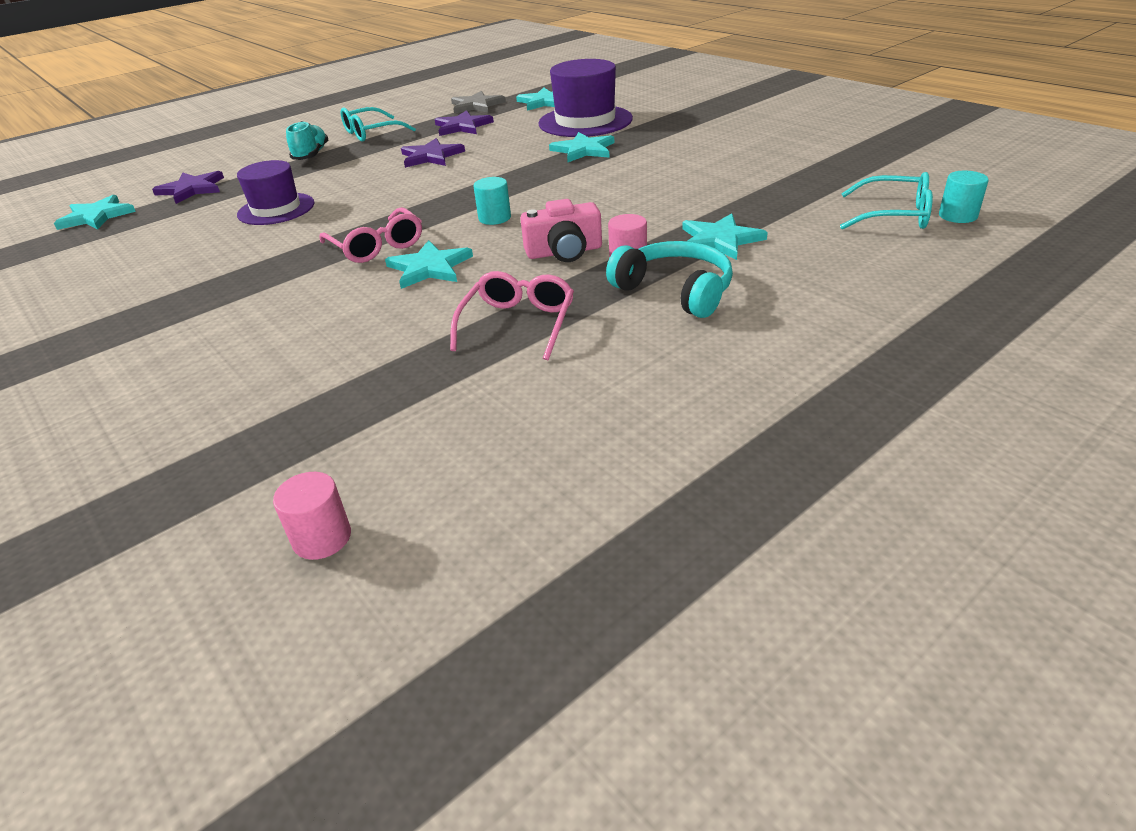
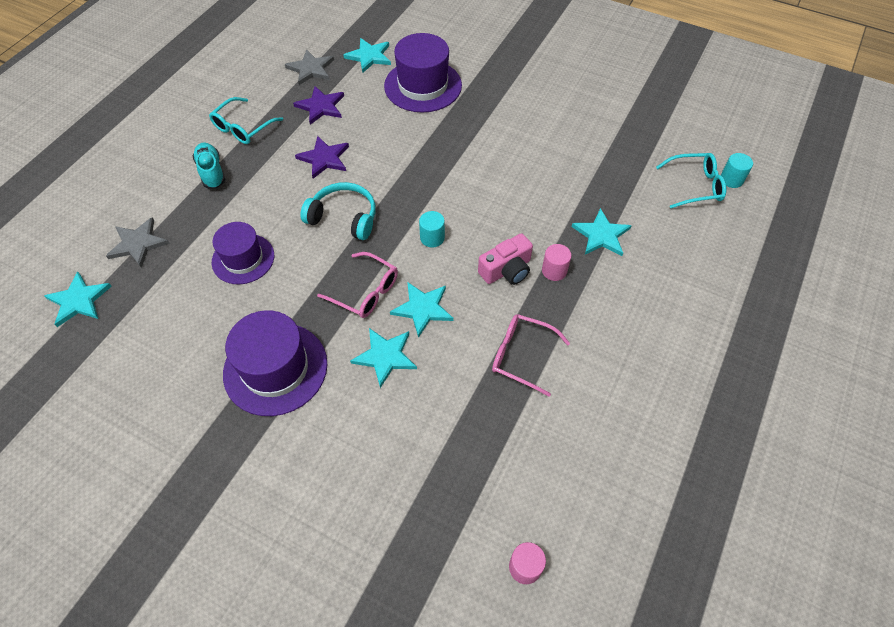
camera: 25 degrees left, 20 degrees up
(192, 189) = (138, 243): purple star -> grey star
(217, 287) = (275, 368): none -> purple hat
(518, 324) = (521, 356): pink glasses -> pink glasses turned 60 degrees counterclockwise
(583, 150) = (446, 131): turquoise star -> turquoise star (385, 356)
(675, 291) = (600, 298): turquoise headphones -> turquoise headphones (344, 217)

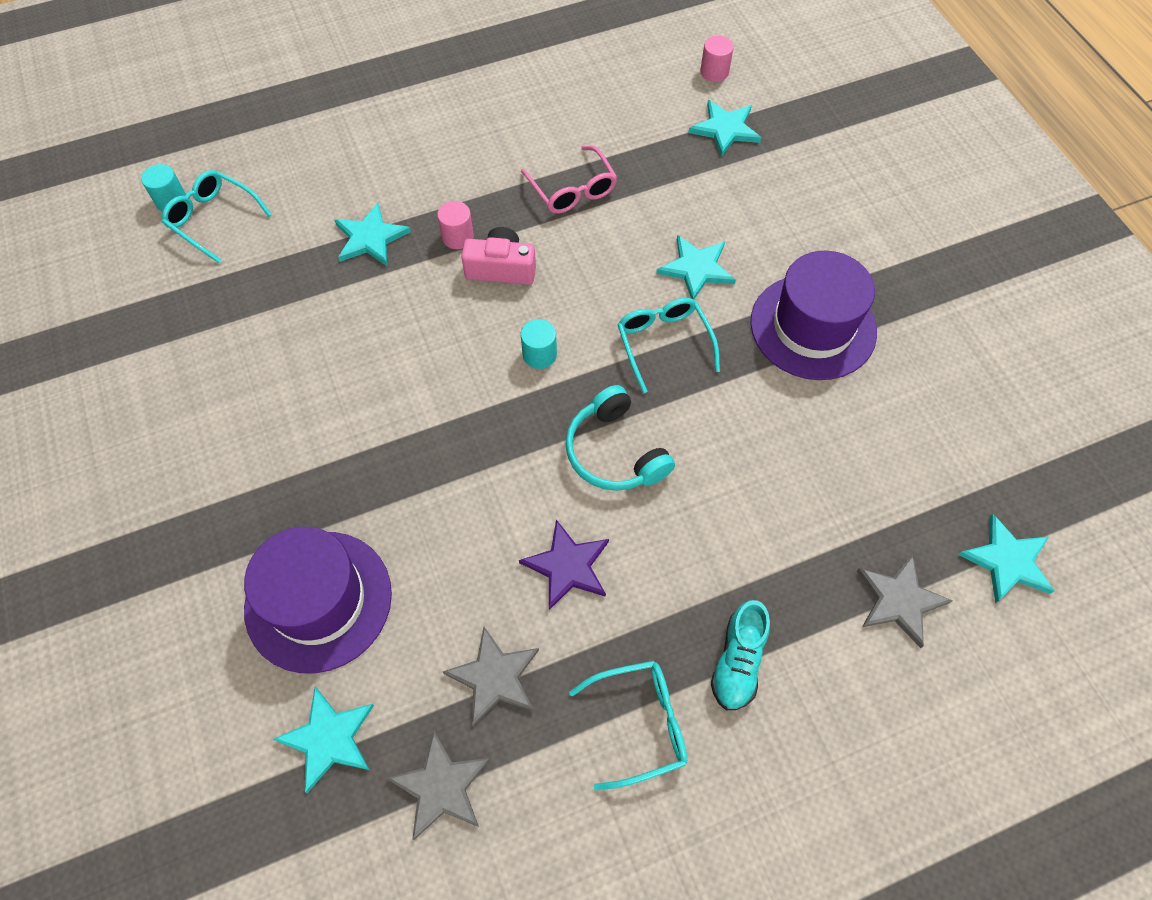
camera: 140 degrees left, 5 degrees up
(243, 259) = (774, 480): purple hat -> none
(321, 106) = (494, 677): purple star -> grey star
(365, 292) = (663, 343): pink glasses -> turquoise glasses
(423, 309) = (621, 287): turquoise star -> turquoise star (725, 129)

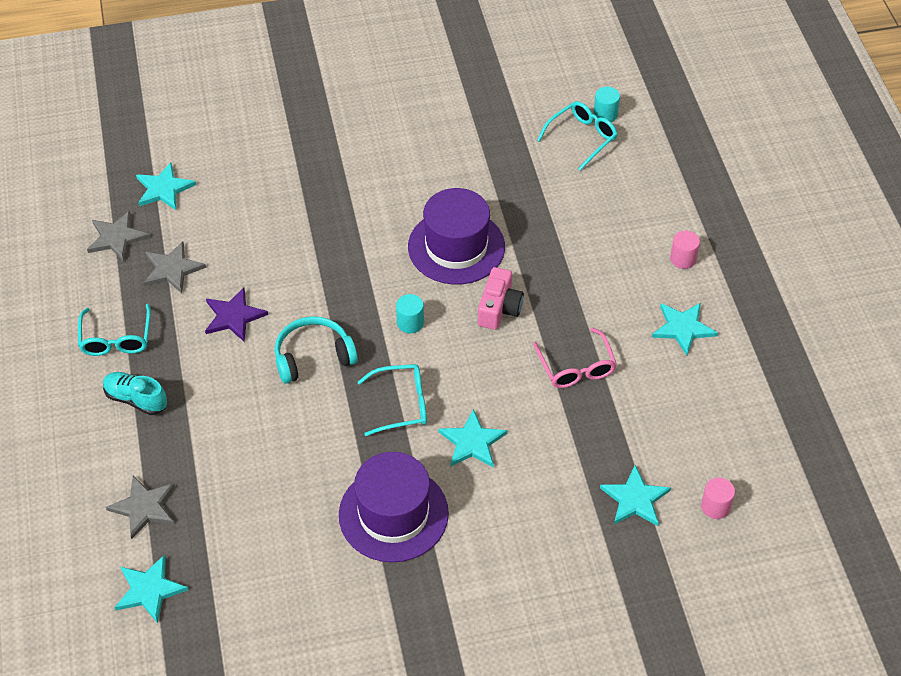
camera: 100 degrees right, 10 degrees down
(318, 600) = (252, 187): purple hat -> purple hat (456, 247)
(370, 237) = (546, 229): turquoise star -> turquoise star (683, 328)
(457, 237) = (537, 283): pink cylinder -> pink cylinder (683, 259)
(572, 190) = (576, 367): pink glasses -> pink glasses turned 90 degrees counterclockwise

